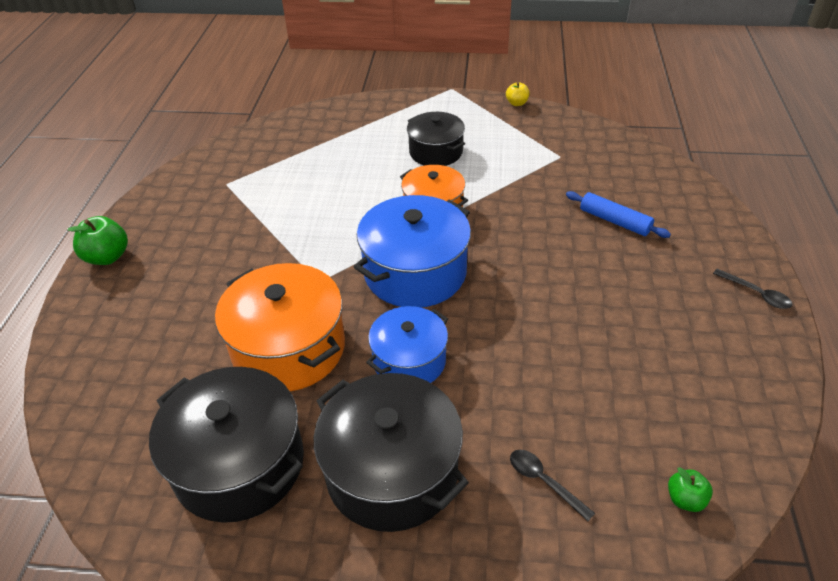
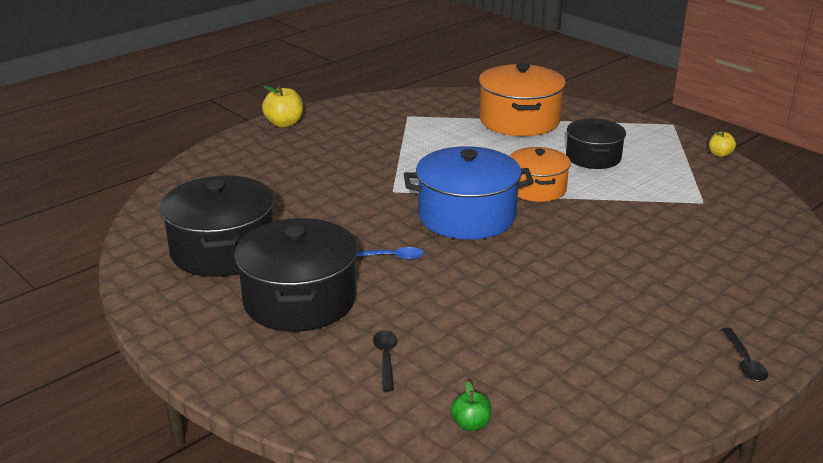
camera: 40 degrees right, 15 degrees down
(107, 257) = (284, 124): green apple -> yellow apple
(289, 348) = (325, 214): orange pot -> orange pot (519, 120)
(409, 361) = (391, 257): blue pot -> blue spoon
(614, 221) = (684, 260): blue rolling pin -> none

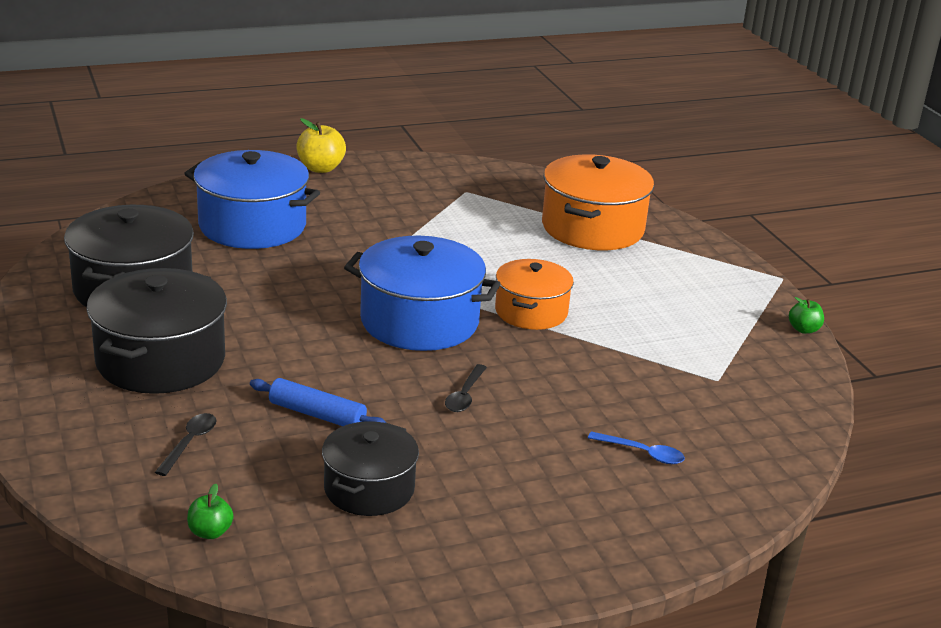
camera: 20 degrees right, 0 degrees up
(272, 178) = (252, 225): none -> blue pot
(391, 257) = (294, 343): blue spoon -> blue spoon (643, 453)
(461, 306) = (317, 415): none -> blue rolling pin
(593, 157) = (637, 293): black pot -> black pot (369, 489)
(720, 154) = (803, 329): yellow apple -> green apple
(744, 362) = (568, 566): black spoon -> black spoon (464, 395)

